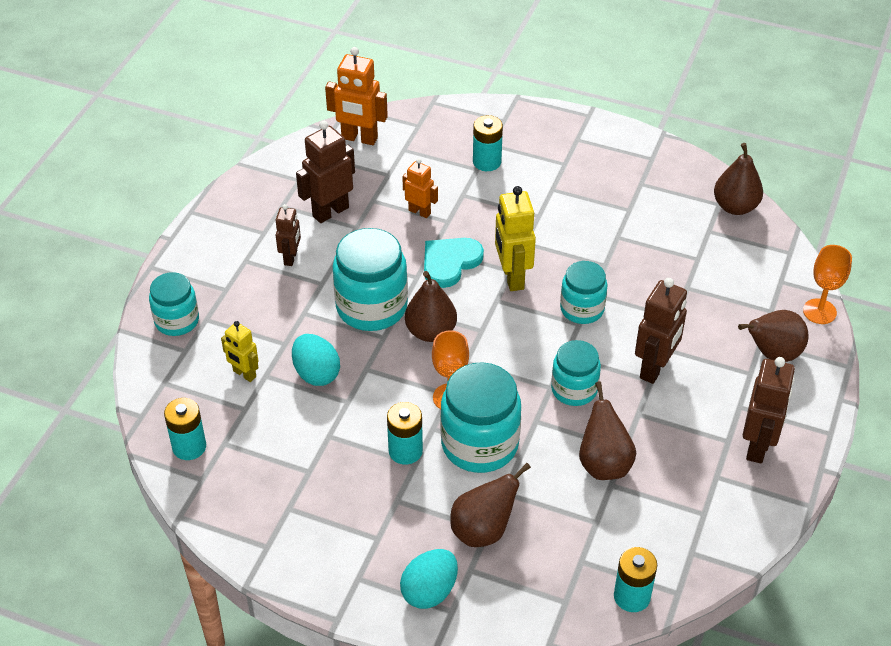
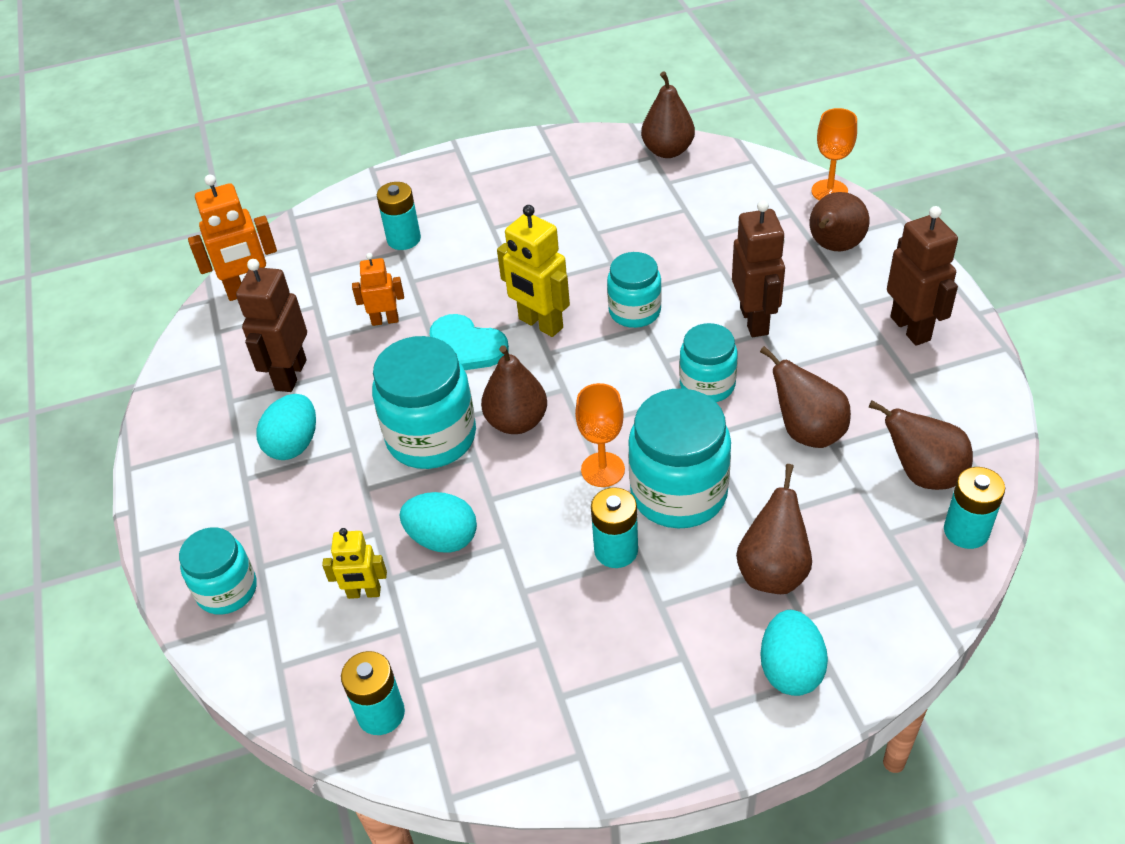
camera: 35 degrees left, 0 degrees up
(291, 258) = (293, 444): brown robot -> turquoise egg
(450, 262) = (465, 347): turquoise heart -> turquoise heart turned 60 degrees counterclockwise
(647, 543) = (923, 474): none -> brown pear

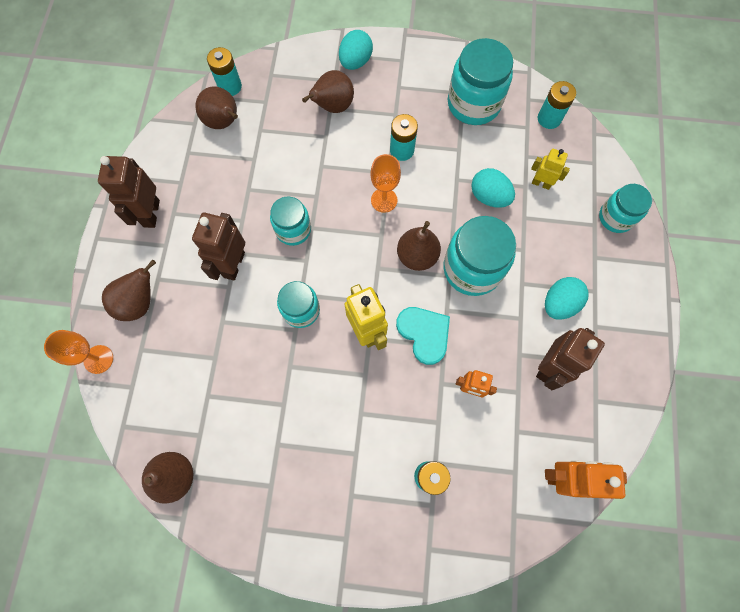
camera: 160 degrees left, 25 degrees up
(678, 493) = (352, 168): turquoise jar -> turquoise jar (473, 104)
(807, 431) = (261, 173): brown pear -> none

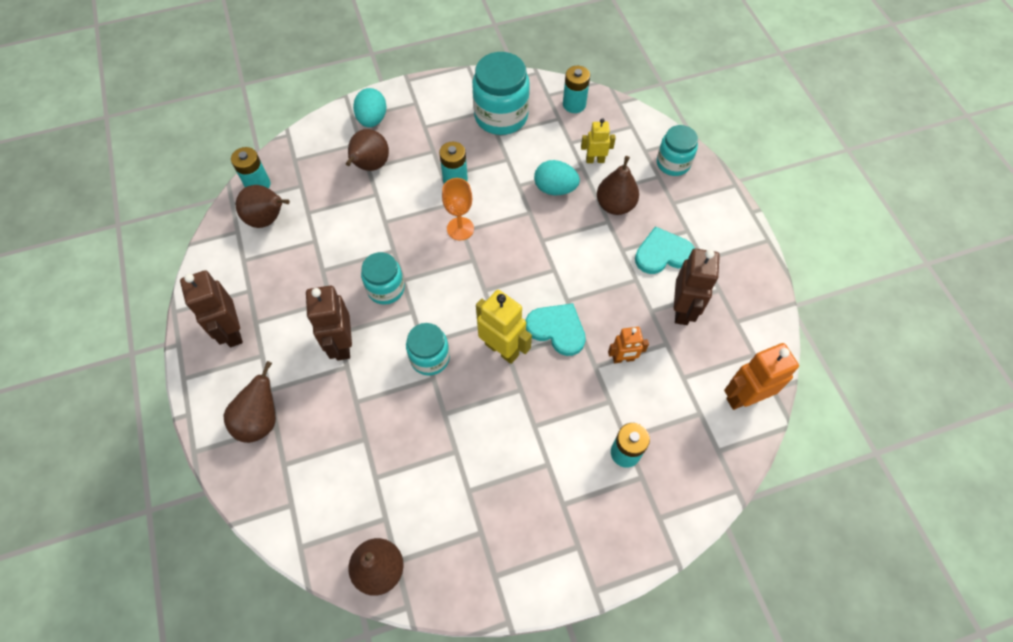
camera: 25 degrees left, 10 degrees down
(98, 359) = (242, 493): orange goblet -> none
(417, 256) = (516, 265): brown pear -> brown pear (615, 205)
(472, 269) = (571, 255): turquoise jar -> none
(559, 303) = (663, 253): turquoise egg -> turquoise heart

